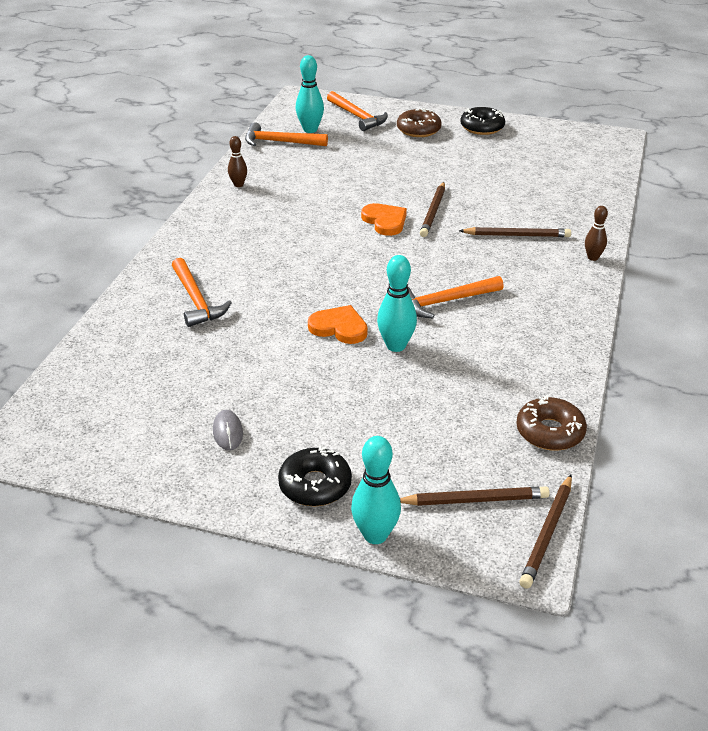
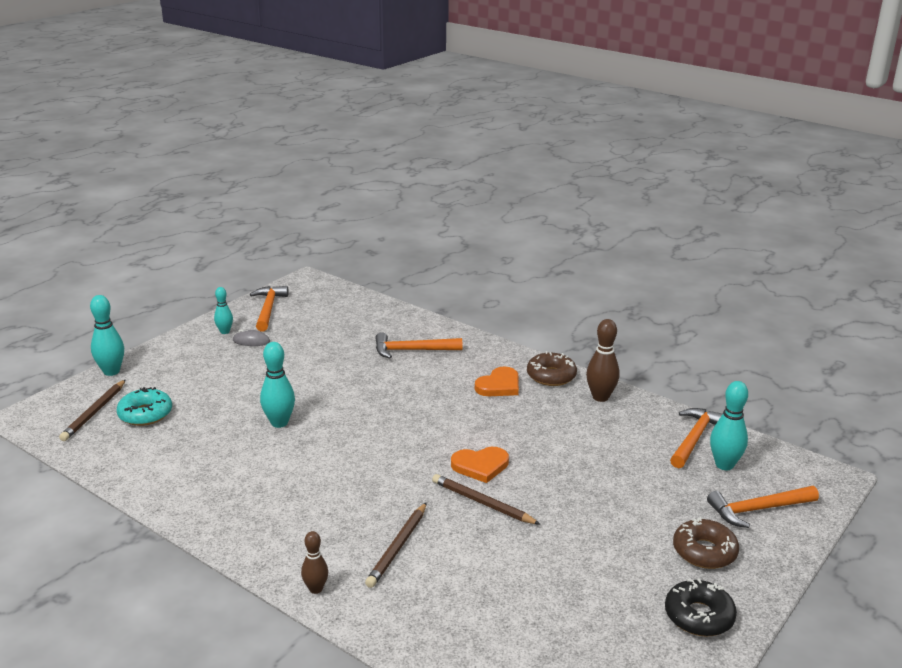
camera: 110 degrees right, 10 degrees down
(212, 468) = (225, 332): none -> turquoise bowling pin
(238, 184) = (600, 397): brown bowling pin -> brown bowling pin, size x1.60
(315, 485) = (173, 361): black donut -> none
(339, 327) = (325, 403): orange heart -> orange heart (499, 385)
(445, 302) = (317, 464): orange hammer -> orange hammer (268, 309)
(447, 452) = (145, 414): none -> turquoise donut
(547, 533) = (36, 431): brown pencil -> none
(550, 432) = (114, 464): brown donut -> brown donut (551, 376)

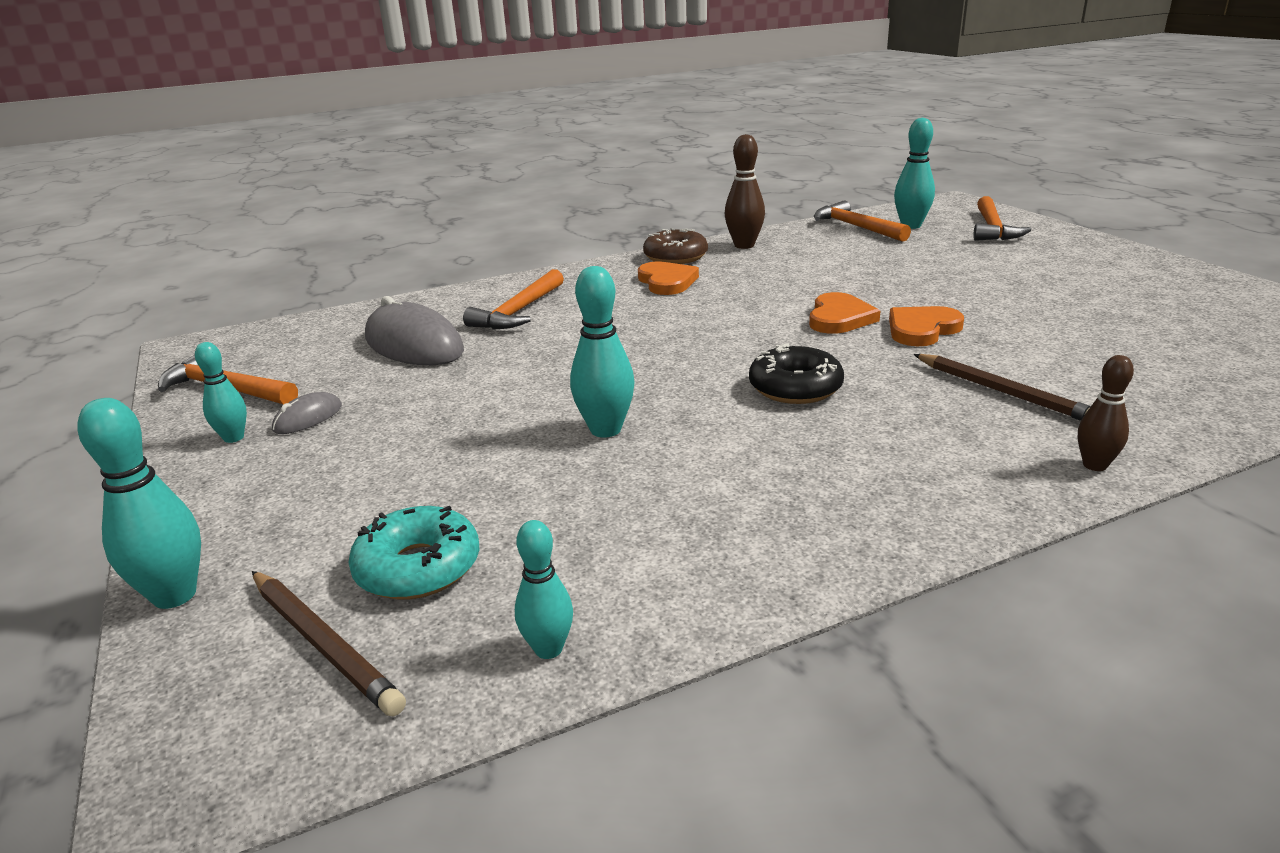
camera: 60 degrees left, 0 degrees up
(105, 460) = (548, 649): none -> turquoise bowling pin
(345, 336) = (414, 345): none -> grey mouse
(482, 503) = (922, 329): brown pencil -> orange heart
(699, 616) = (1164, 275): black donut -> black donut (795, 388)
(704, 551) = (1056, 256): brown donut -> none

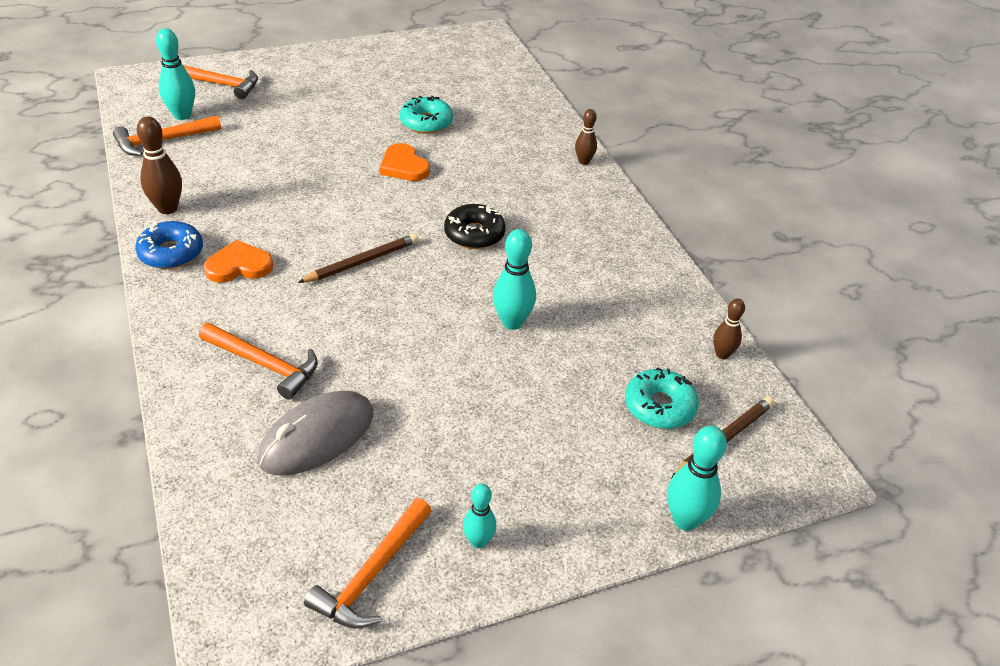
camera: 90 degrees left, 15 degrees up
(308, 418) = (453, 494): grey mouse -> none
(548, 649) = (722, 354): turquoise bowling pin -> brown bowling pin
(675, 257) = (171, 253): brown donut -> blue donut
(839, 318) = (368, 194): orange heart -> none
(1003, 392) = (502, 163): brown pencil -> brown pencil (362, 261)
(1052, 331) = (426, 122): none -> turquoise donut

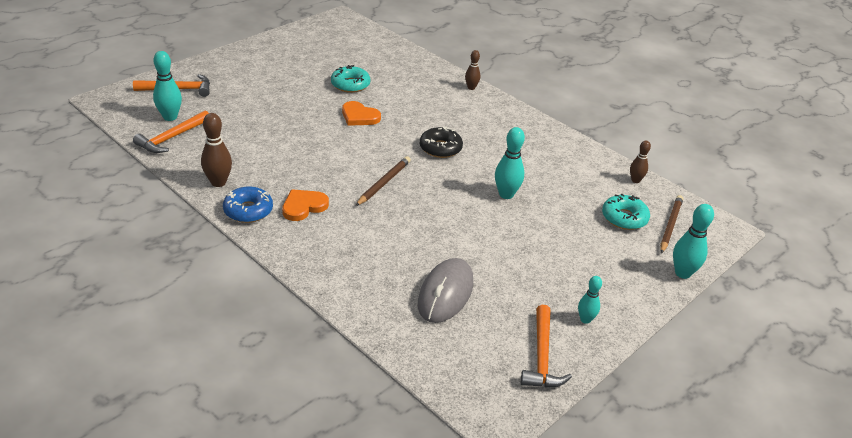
camera: 25 degrees left, 5 degrees down
(264, 364) = (375, 262): orange hammer -> none

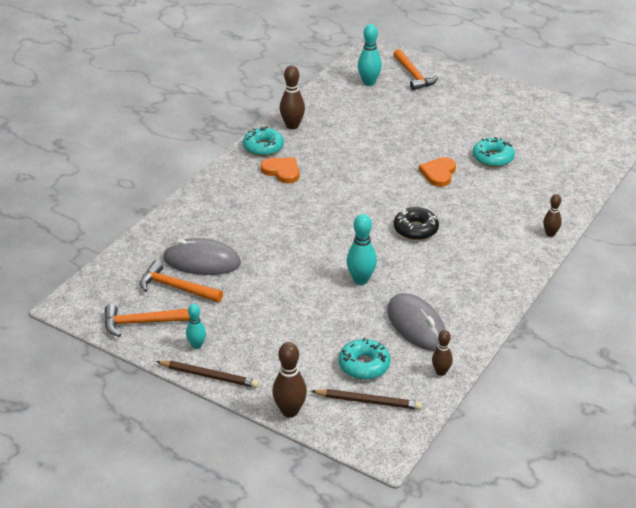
camera: 80 degrees right, 0 degrees up
(171, 138) = (340, 91): orange hammer -> orange hammer (176, 288)
(248, 210) = (263, 147): blue donut -> turquoise donut
(384, 183) = (338, 205): brown pencil -> brown pencil (209, 376)
(575, 179) = (416, 325): none -> grey mouse
(682, 273) = (290, 411): turquoise bowling pin -> brown bowling pin

